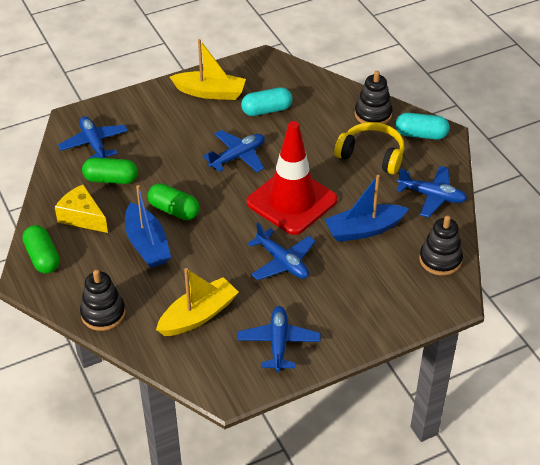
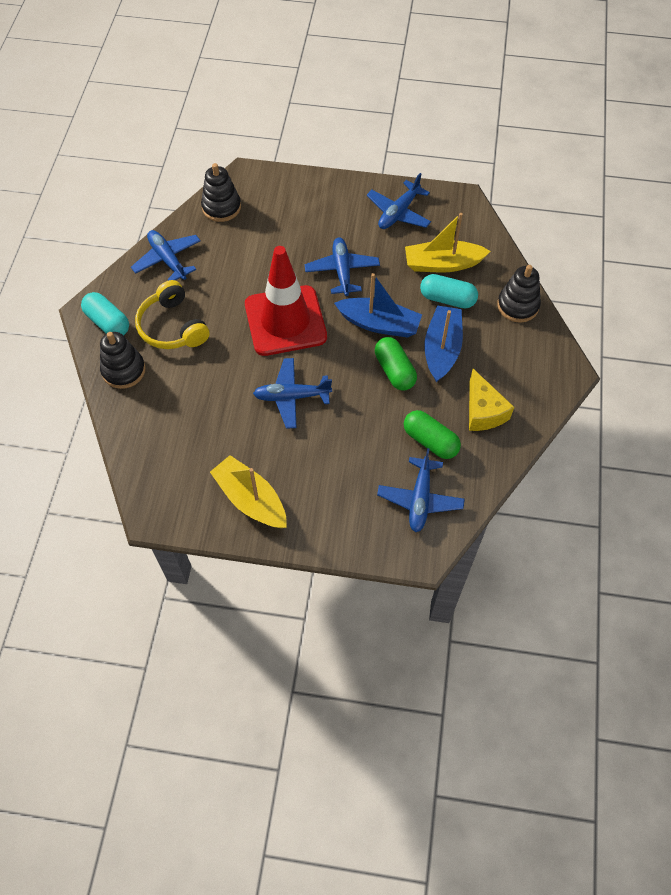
camera: 145 degrees left, 15 degrees up
(42, 257) = (542, 387): green capsule -> none
(266, 110) = (216, 438): turquoise capsule -> turquoise capsule (447, 299)
(364, 230) = (252, 262): blue boat -> blue boat (379, 324)

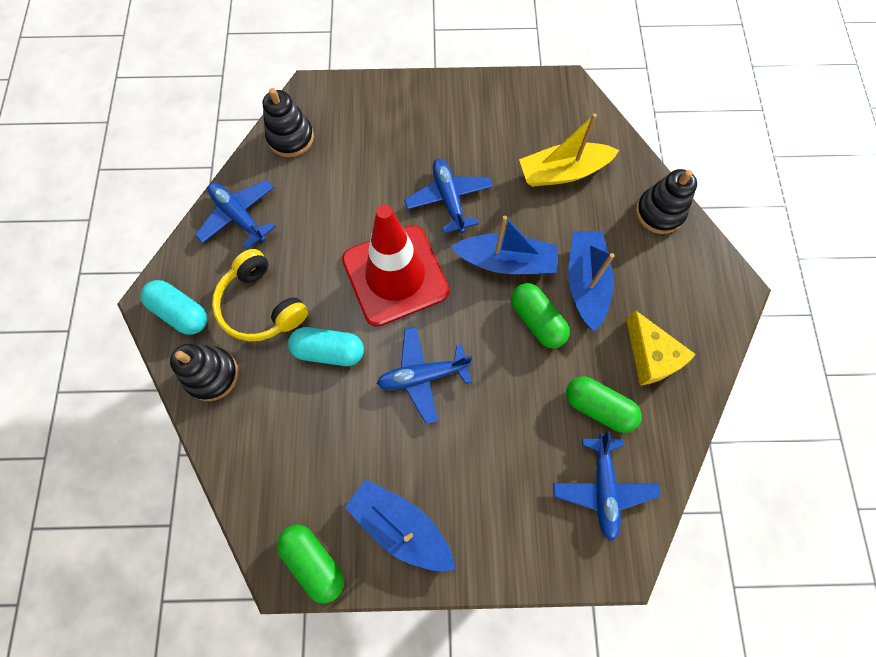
camera: 10 degrees left, 10 degrees up
(177, 512) = (314, 561): none -> green capsule
(251, 499) = (401, 526): yellow boat -> blue boat
(398, 212) = (498, 114): blue plane -> none
(447, 299) = (578, 216): turquoise capsule -> turquoise capsule (329, 351)

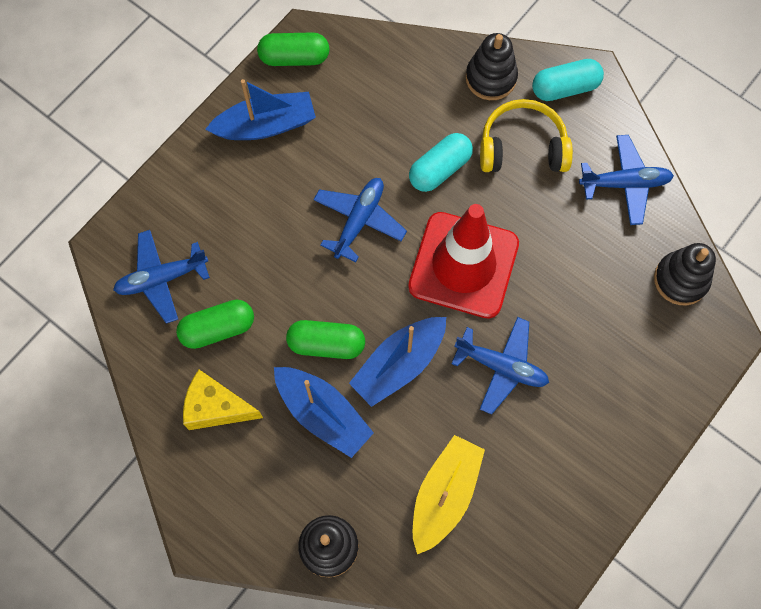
camera: 130 degrees right, 0 degrees up
(603, 488) = (162, 278): blue plane -> blue plane turned 60 degrees counterclockwise

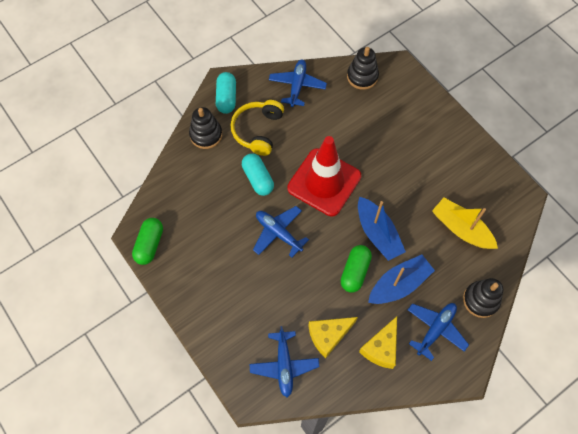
camera: 75 degrees left, 5 degrees down
(218, 329) = (328, 336): green capsule -> yellow cheese
(266, 125) = (193, 274): blue boat -> none
(501, 367) = (391, 179): blue plane -> blue plane (435, 330)

